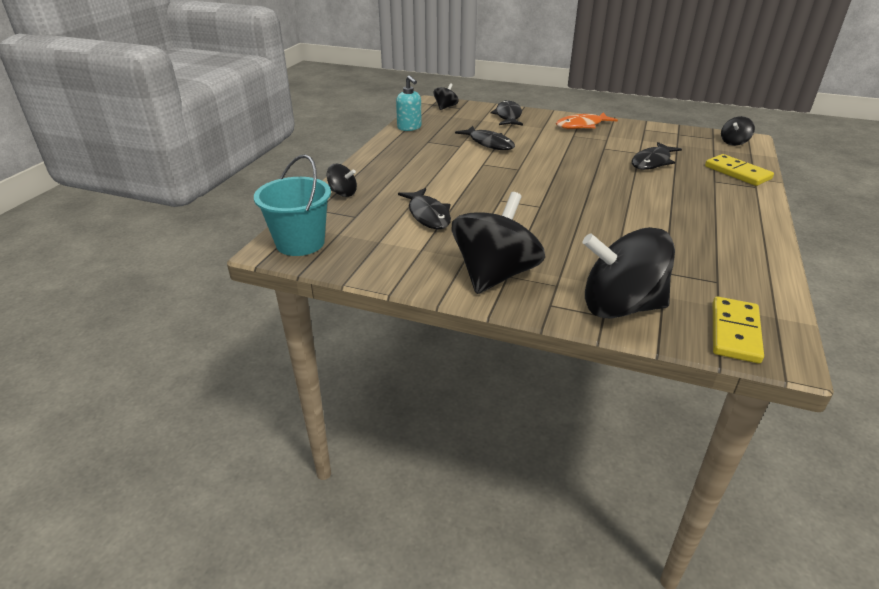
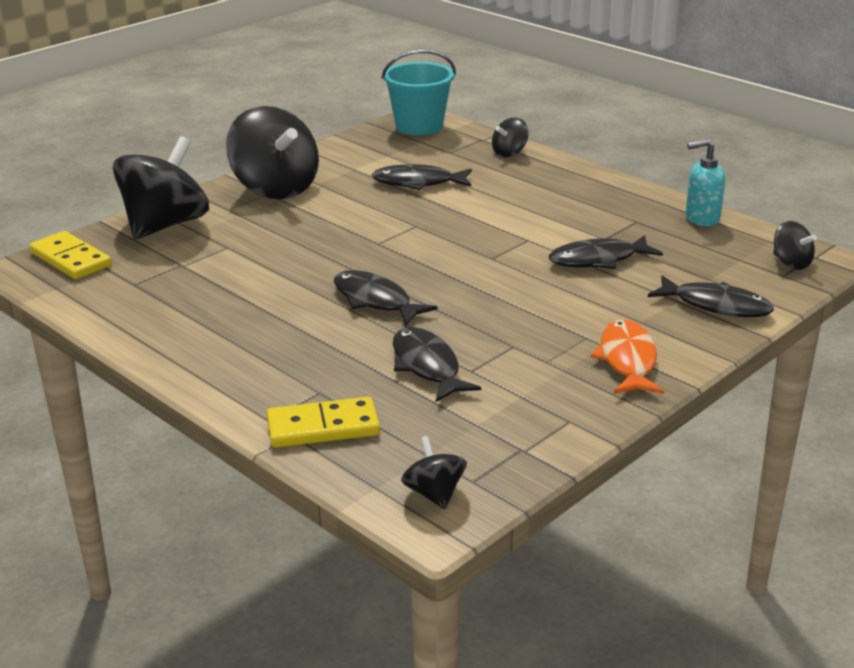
camera: 115 degrees right, 5 degrees down
(611, 189) = (375, 301): none -> black fish

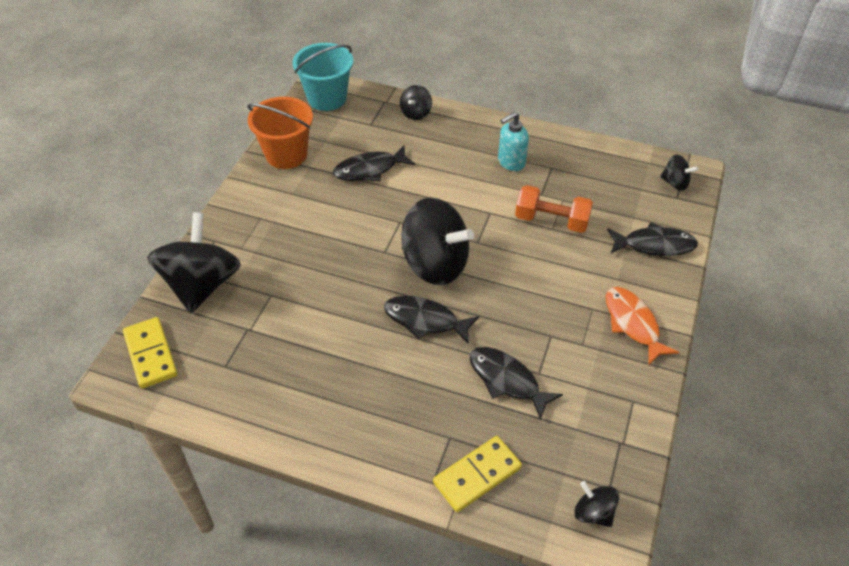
camera: 25 degrees left, 20 degrees up
(70, 259) = (150, 354): yellow domino -> yellow domino turned 45 degrees clockwise
(275, 188) = (262, 210): black spinning top -> black spinning top (435, 264)
(337, 156) = (286, 154): none -> orange bucket
(598, 260) = (551, 220): black fish -> orange dumbbell
(701, 218) = (592, 151): turquoise soap dispenser -> turquoise soap dispenser (511, 162)

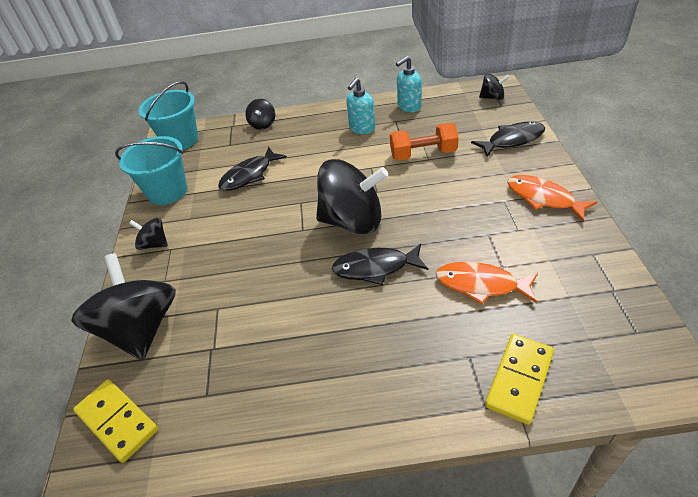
camera: 20 degrees left, 5 degrees down
(286, 154) = (167, 191): orange bucket -> turquoise bucket
(507, 380) = (481, 284): black fish -> orange fish
(577, 156) = (409, 107): none -> turquoise soap dispenser
(593, 512) = (643, 360): black spinning top -> black spinning top (154, 244)

